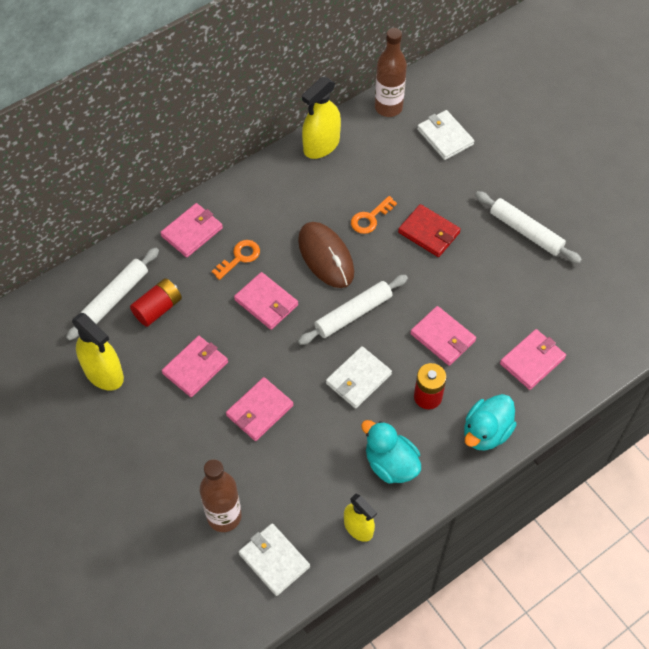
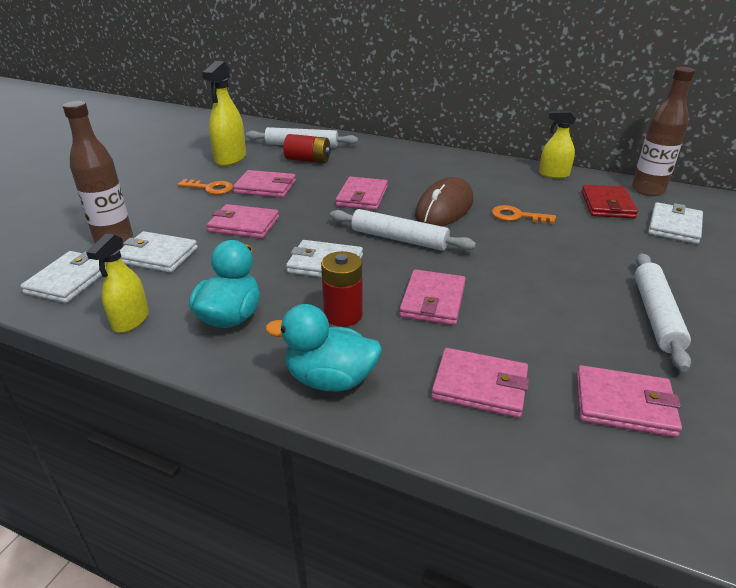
camera: 60 degrees right, 25 degrees down
(192, 232) = (393, 153): pink wallet -> pink wallet (624, 404)
(239, 257) = (393, 174): orange key -> orange key (210, 188)
(272, 489) = (157, 255): none -> white wallet
(321, 145) = (553, 174): yellow spray bottle -> yellow spray bottle, size x0.66
(429, 233) = (550, 251): red wallet -> red wallet (607, 205)

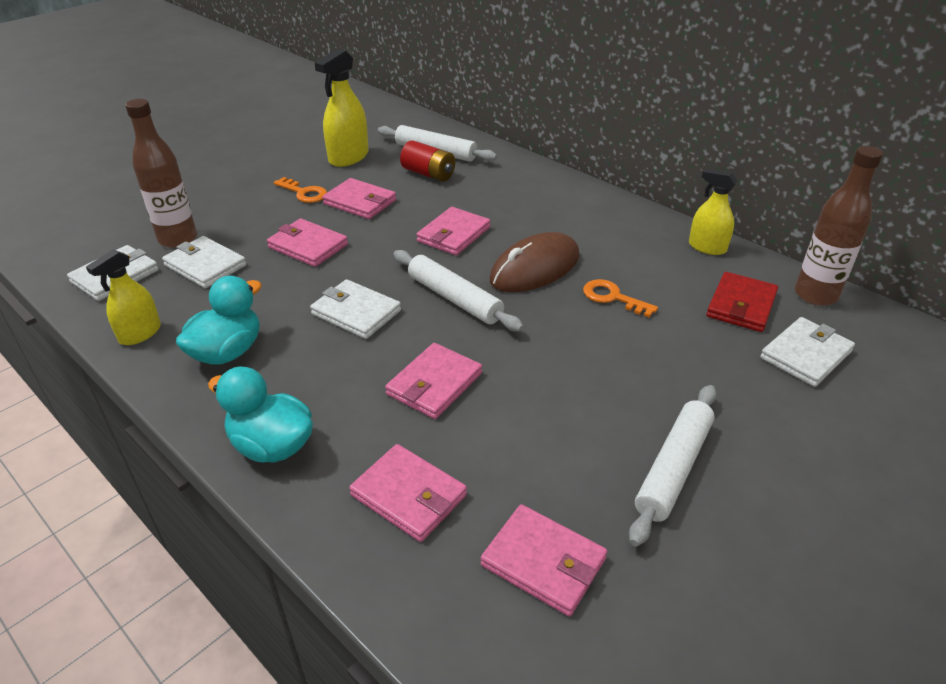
camera: 20 degrees right, 5 degrees up
(343, 315) = (332, 377): red battery -> none

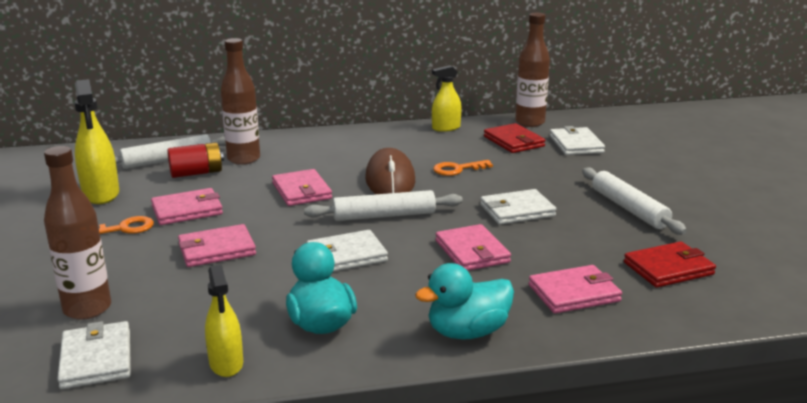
camera: 55 degrees left, 15 degrees down
(205, 265) = (163, 304): white wallet -> white wallet (517, 210)
(480, 180) = (243, 159): none -> brown bottle
(543, 562) = (668, 268): pink wallet -> red wallet

